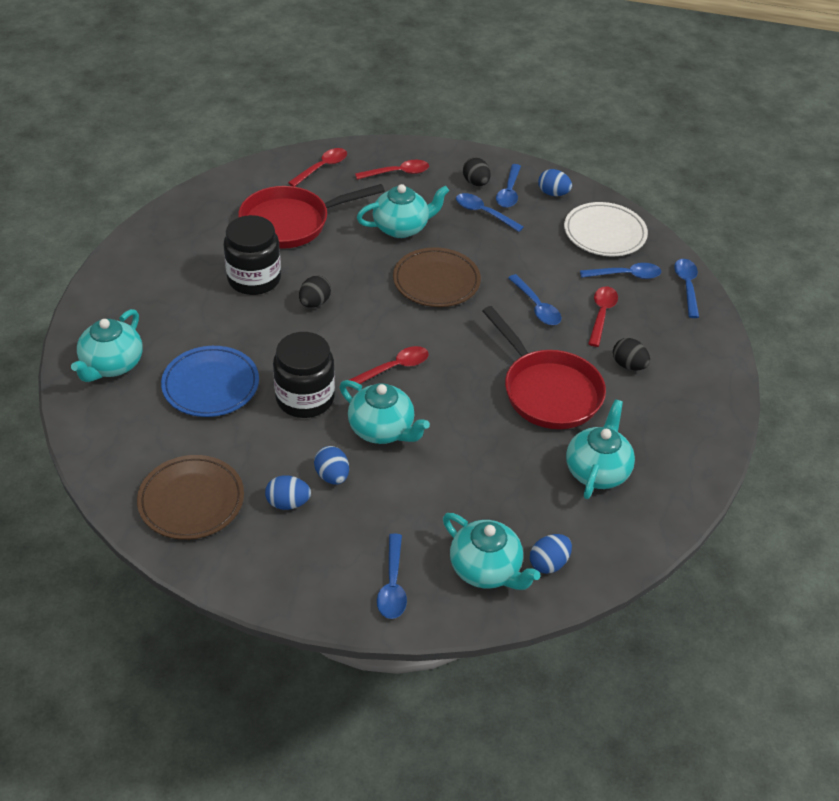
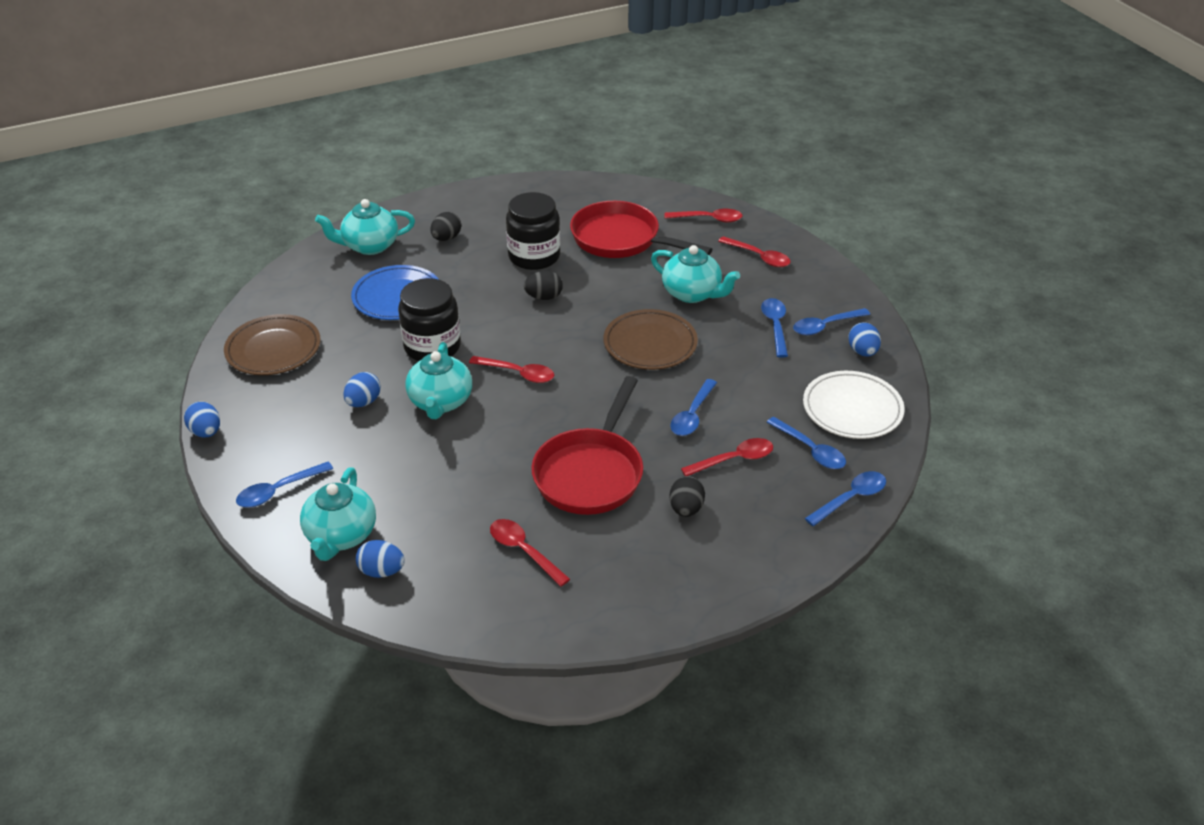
camera: 55 degrees right, 5 degrees down
(288, 503) = (314, 395): blue egg -> blue egg (206, 432)
(476, 183) = (809, 302): black egg -> black egg (446, 238)
(597, 471) = (523, 551): turquoise teapot -> red spoon

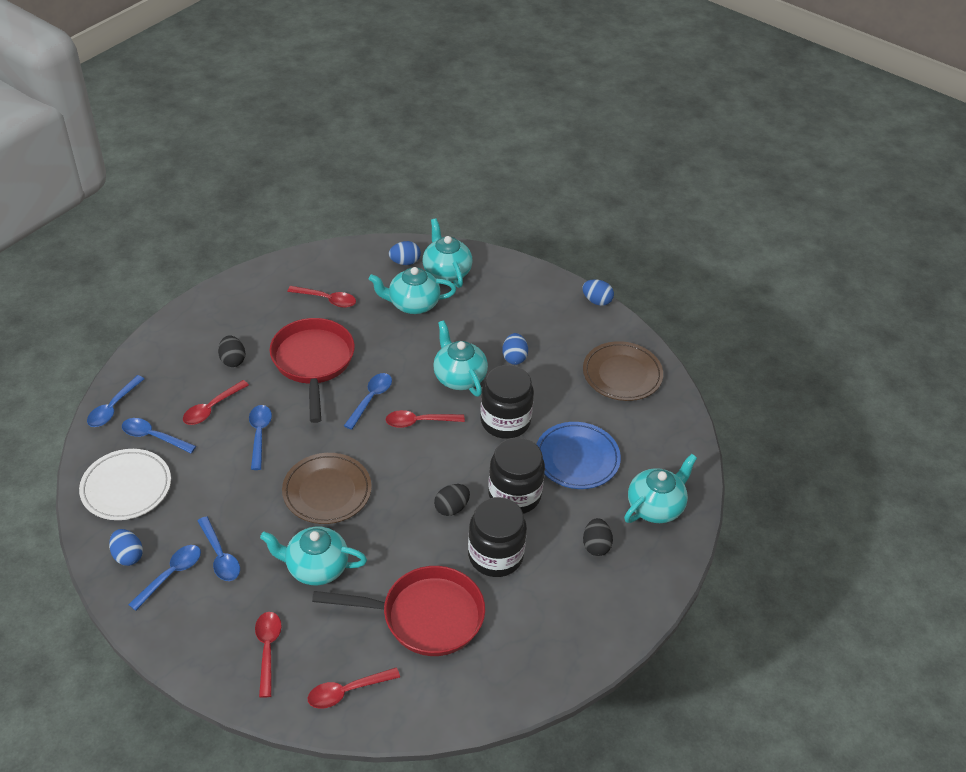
camera: 150 degrees right, 5 degrees up
(278, 491) = (510, 283): blue spoon -> blue spoon (371, 399)
(420, 505) = (413, 304): none -> turquoise teapot
(480, 289) = (514, 495): none -> black jar
(759, 257) = (267, 649): red spoon -> red spoon turned 75 degrees clockwise

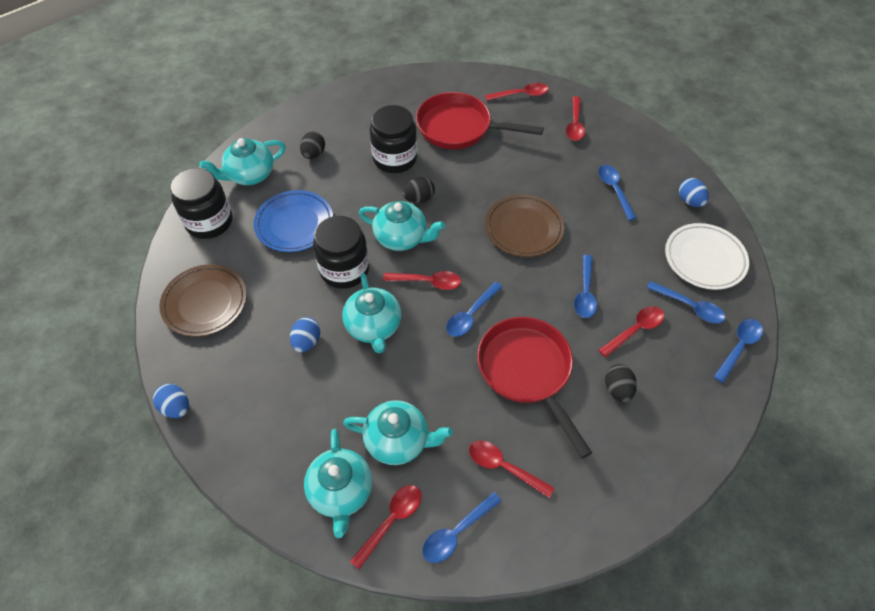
camera: 165 degrees left, 10 degrees up
(171, 574) = (652, 182): blue spoon -> blue spoon (456, 532)
(313, 362) = (527, 371): red pan -> red pan turned 150 degrees clockwise
(316, 567) = (537, 171): turquoise teapot -> turquoise teapot (401, 237)
(405, 262) = (391, 521): blue egg -> red spoon
(514, 495) = (362, 201): black jar -> black jar (209, 222)

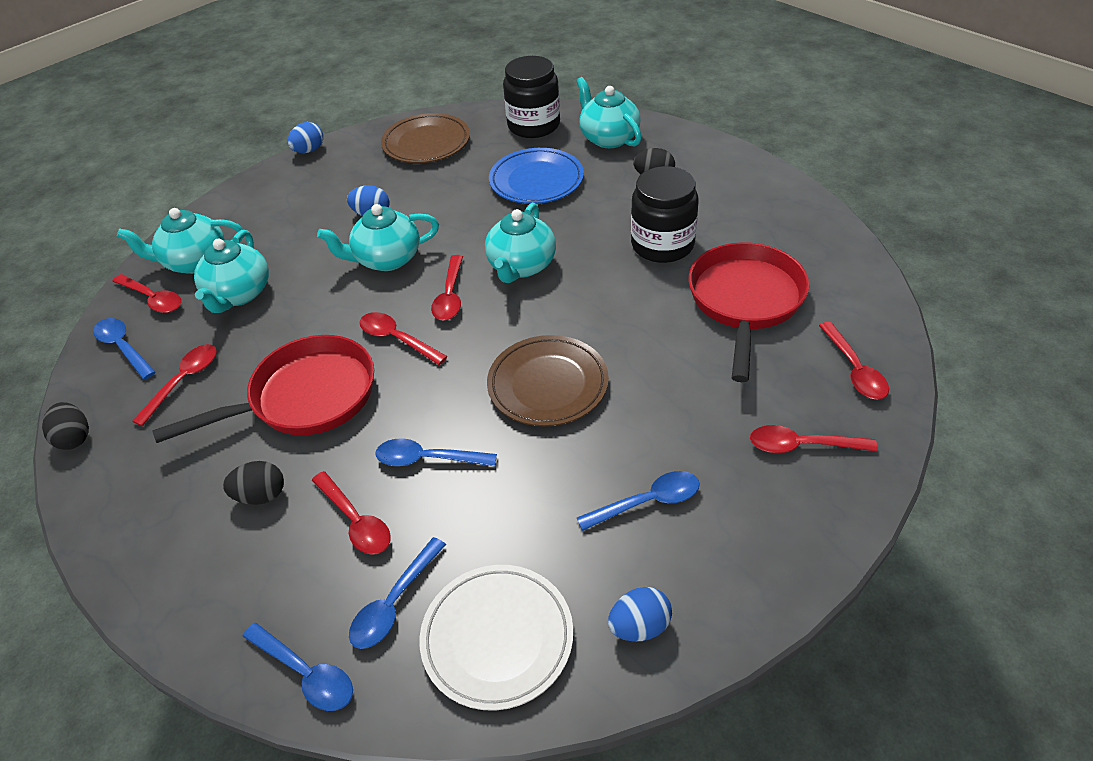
camera: 90 degrees right, 10 degrees down
(344, 270) = (469, 227): black jar -> none
(419, 199) = (591, 274): black egg -> black egg (74, 438)
(471, 315) = (397, 339): blue spoon -> red spoon

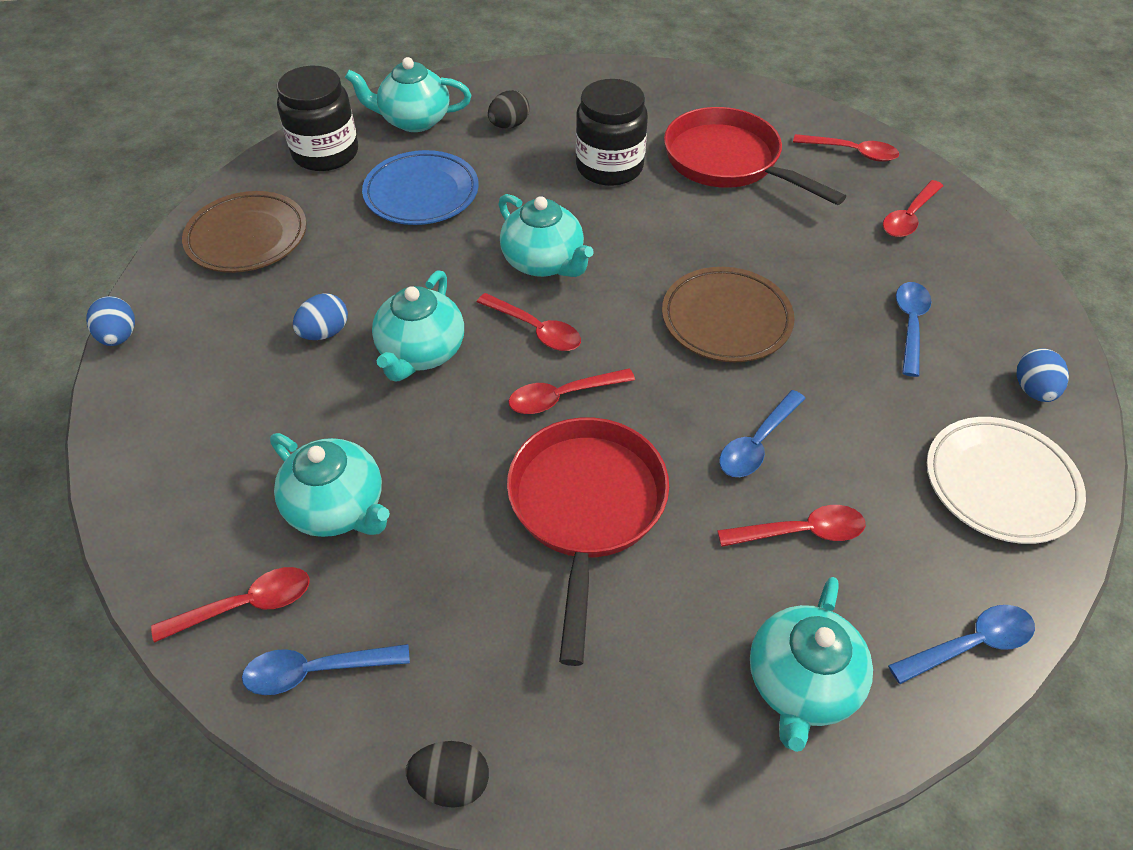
camera: 60 degrees left, 5 degrees up
(184, 381) = (451, 619): red spoon -> none
(195, 261) = (216, 532): turquoise teapot -> turquoise teapot (801, 683)
(261, 495) = (707, 602): black egg -> none
(394, 603) = (922, 541): blue spoon -> none

